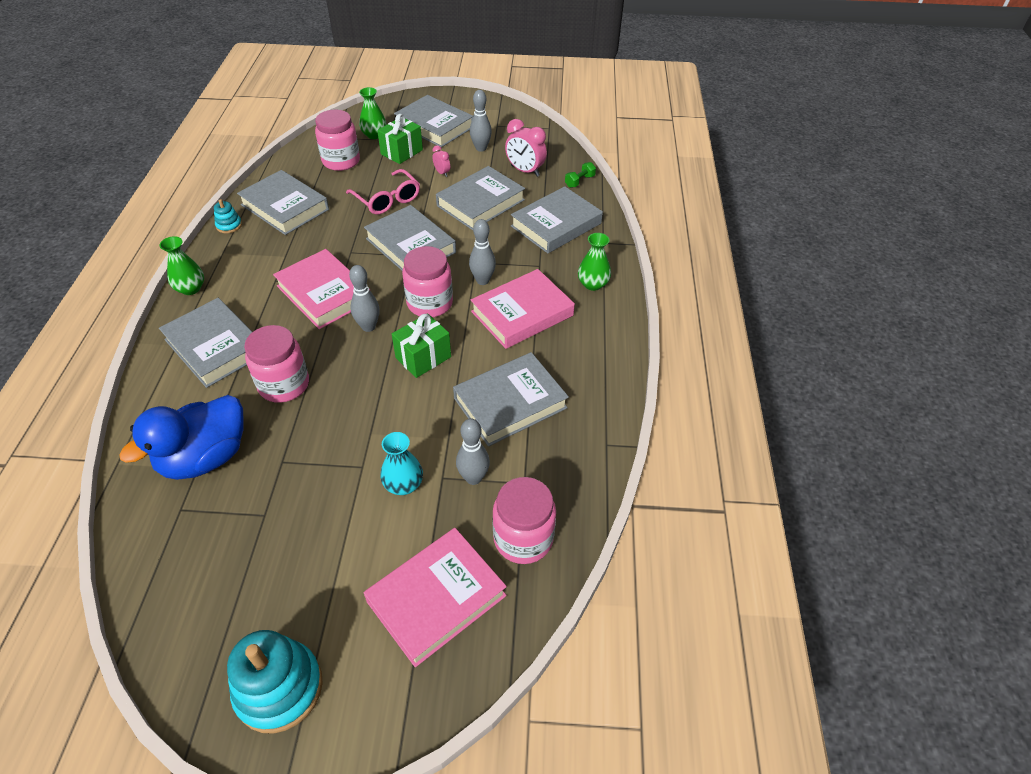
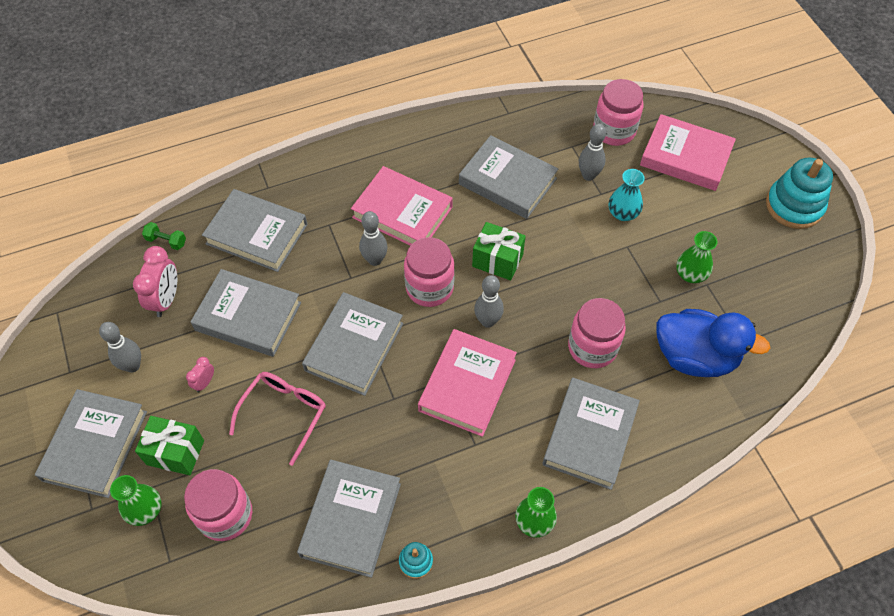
camera: 115 degrees left, 10 degrees up
(593, 284) = (334, 175): green vase -> green vase (690, 274)

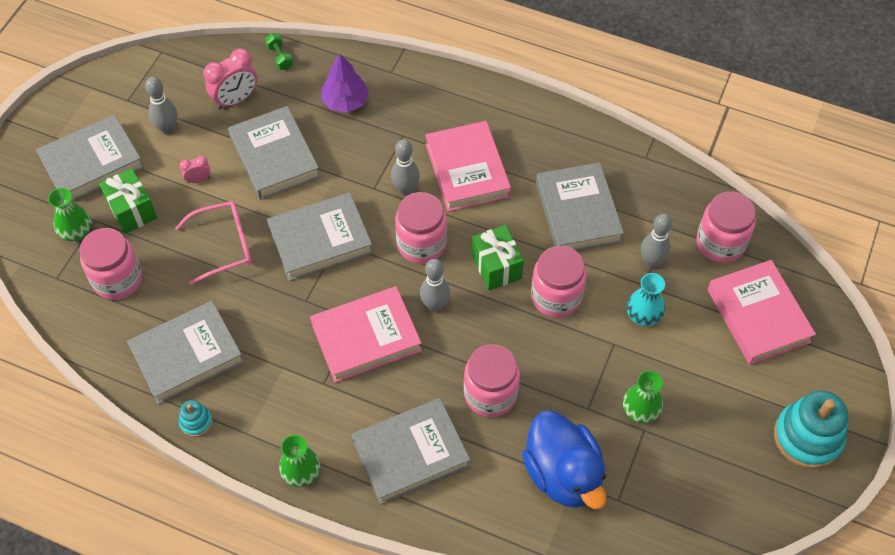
camera: 45 degrees right, 0 degrees up
(257, 234) = (345, 101): grey book -> purple tree
(558, 247) = (556, 297): none -> pink jar

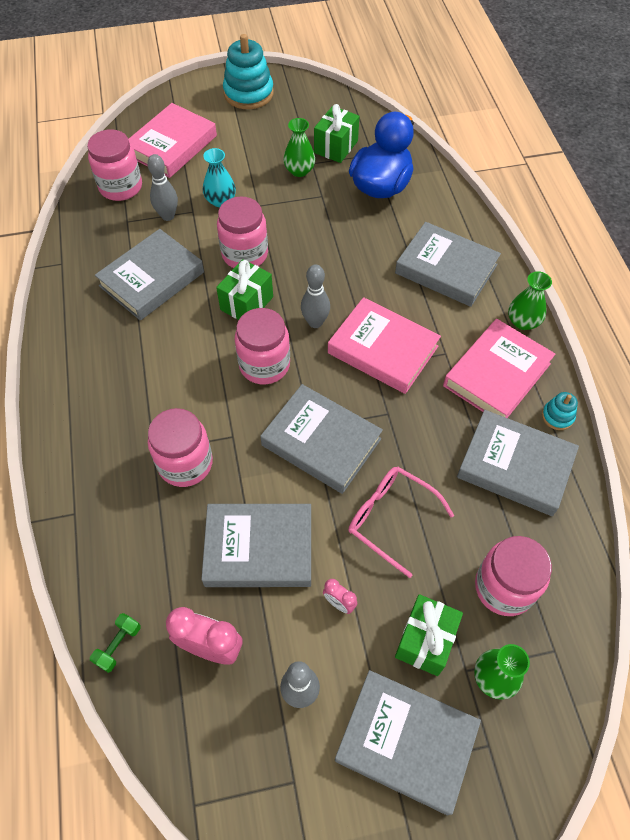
camera: 125 degrees left, 0 degrees up
(274, 157) = (259, 548): grey book -> grey book turned 60 degrees clockwise
(345, 101) = (142, 531): purple tree -> none
(405, 190) = (216, 410): grey bowling pin -> none
(467, 170) = (160, 376): pink book -> pink book (496, 374)
(490, 394) = (359, 250): pink jar -> pink jar (185, 463)
(654, 470) = (336, 147): none -> green gift

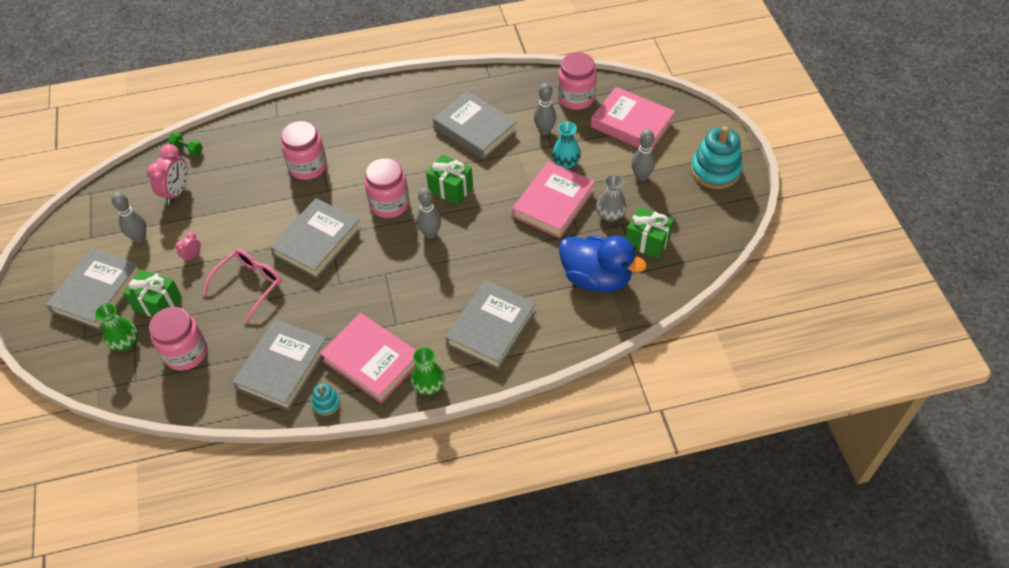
camera: 90 degrees right, 5 degrees down
(245, 254) = (504, 184): pink jar -> none
(249, 144) = (641, 176): none -> grey bowling pin
(259, 548) = (238, 211): grey book -> none
(299, 170) = (610, 215): green vase -> grey vase
(382, 350) = (401, 280): pink book -> pink book (553, 203)

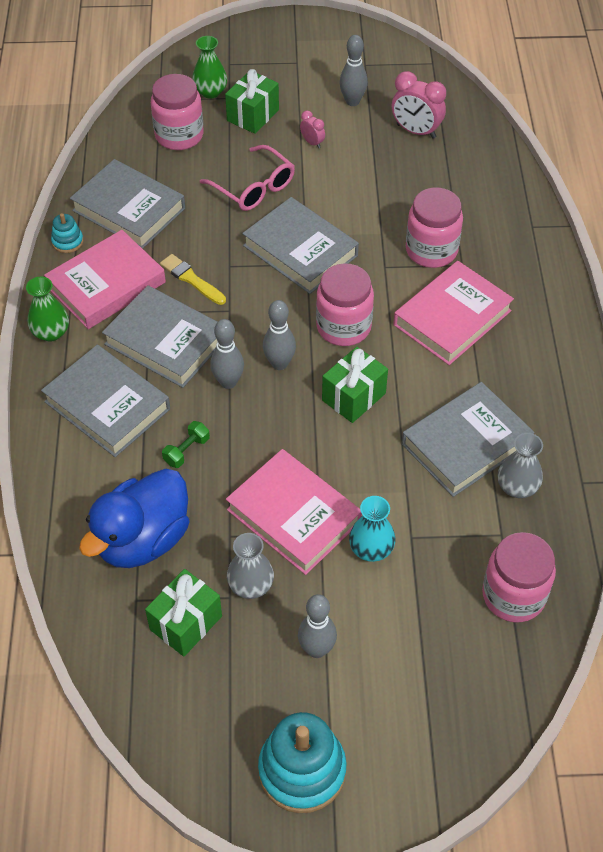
camera: 100 degrees right, 0 degrees up
(97, 292) = (284, 71): grey book -> grey book (166, 341)
(187, 149) = (487, 141): green dumbbell -> green dumbbell (186, 451)
(357, 304) = (191, 279): none -> yellow brush
(501, 103) = (517, 487): none -> grey vase
(544, 131) = (445, 534): grey bowling pin -> grey bowling pin (228, 382)
(632, 124) = (437, 666): pink book -> pink book (452, 318)

